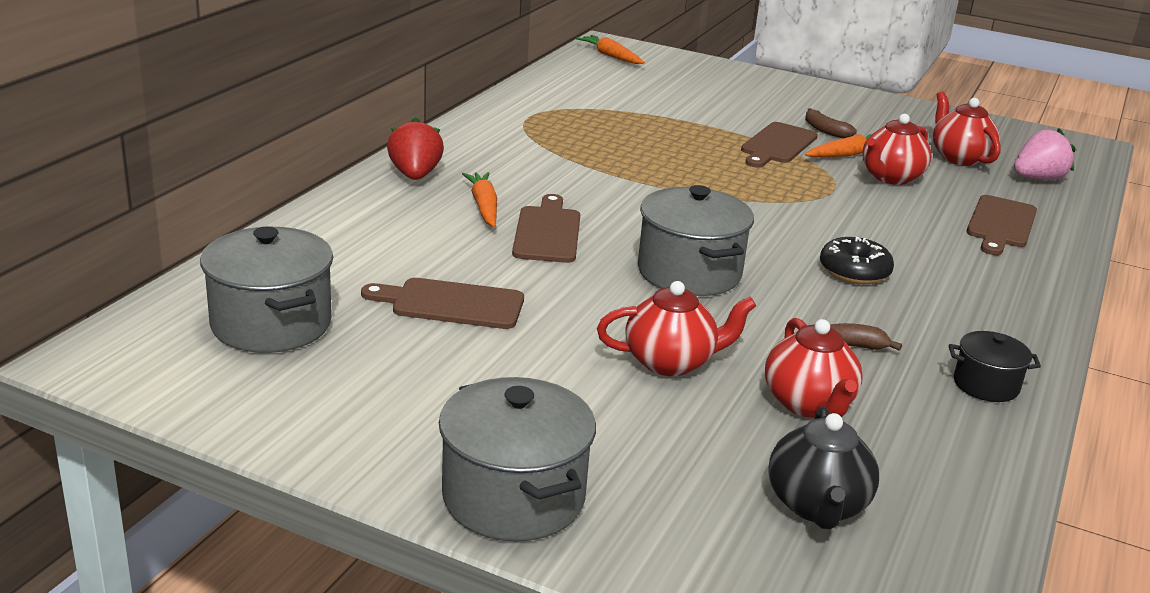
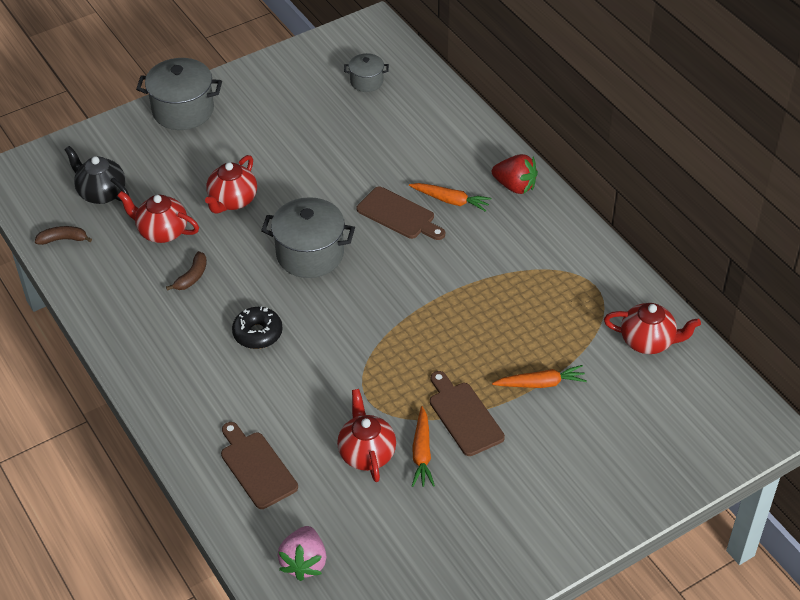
camera: 125 degrees right, 20 degrees up
(271, 324) = (366, 81): grey pot -> grey pot, size x0.55
(451, 304) = (343, 145): brown cutting board -> none
(611, 56) = (728, 411): orange carrot -> orange carrot (541, 383)
(825, 130) = (476, 471): brown banana -> brown banana (63, 239)
(959, 158) = (372, 534): red teapot -> red teapot (648, 341)
(986, 385) = (118, 312): black pot -> none

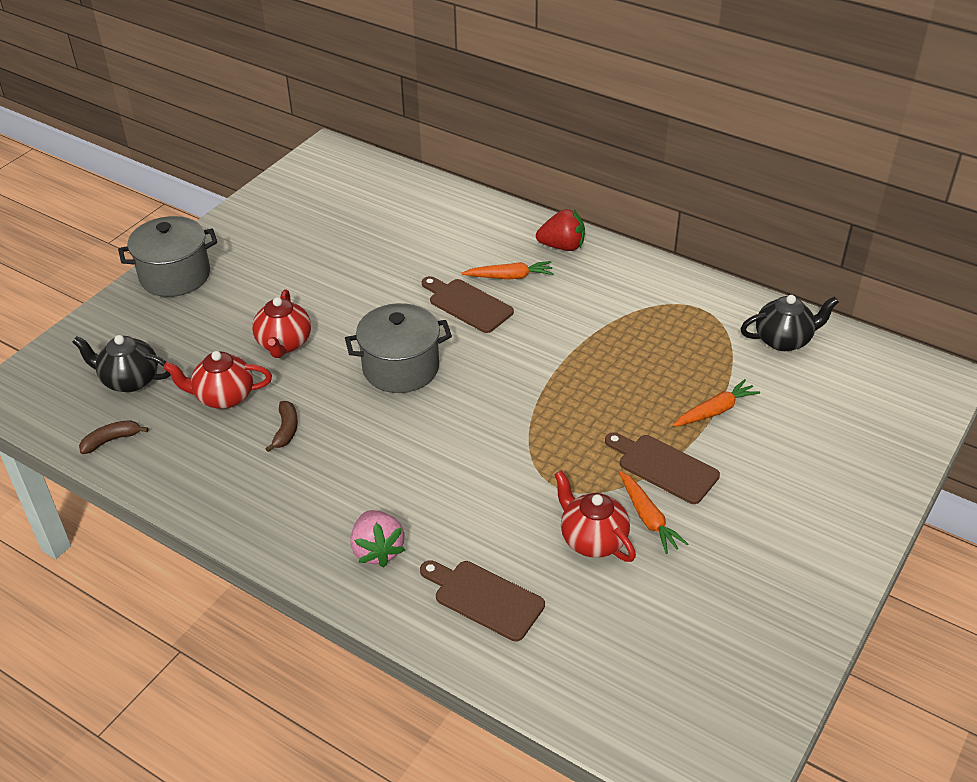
camera: 25 degrees left, 5 degrees down
(258, 333) = (395, 462): black donut -> none
(304, 562) = (604, 679): pink strawberry -> pink strawberry (377, 550)
(366, 81) = (354, 198): grey pot -> none
(399, 215) = (467, 304): brown cutting board -> brown cutting board turned 150 degrees counterclockwise
(648, 341) = (783, 340): red teapot -> black teapot

